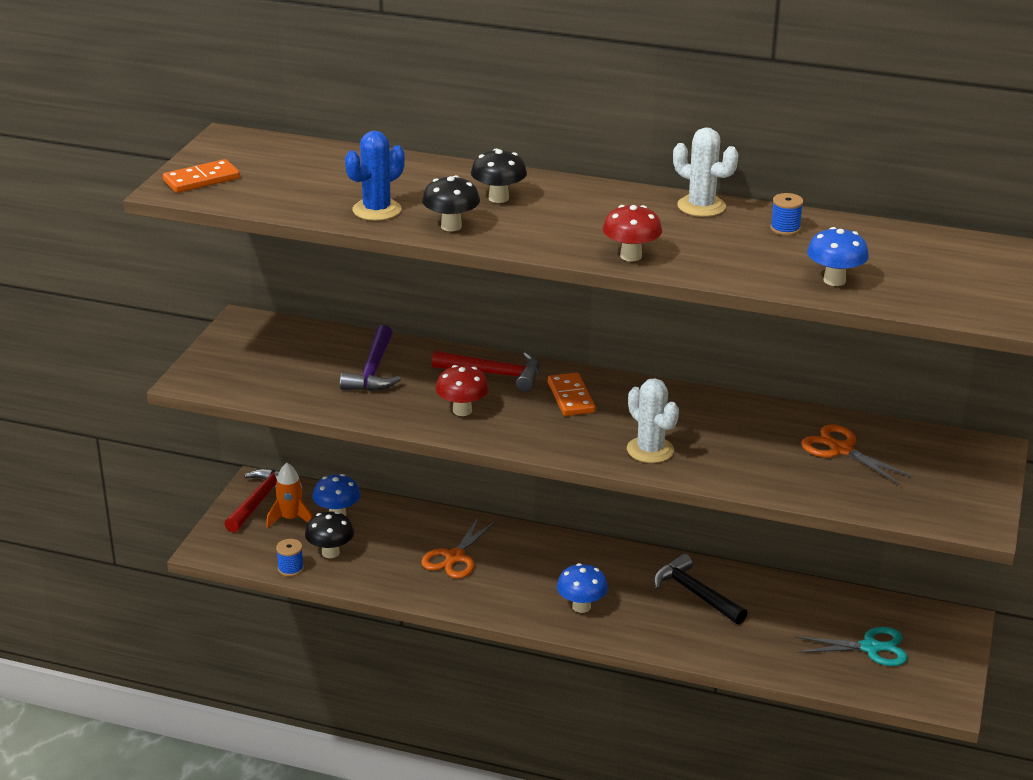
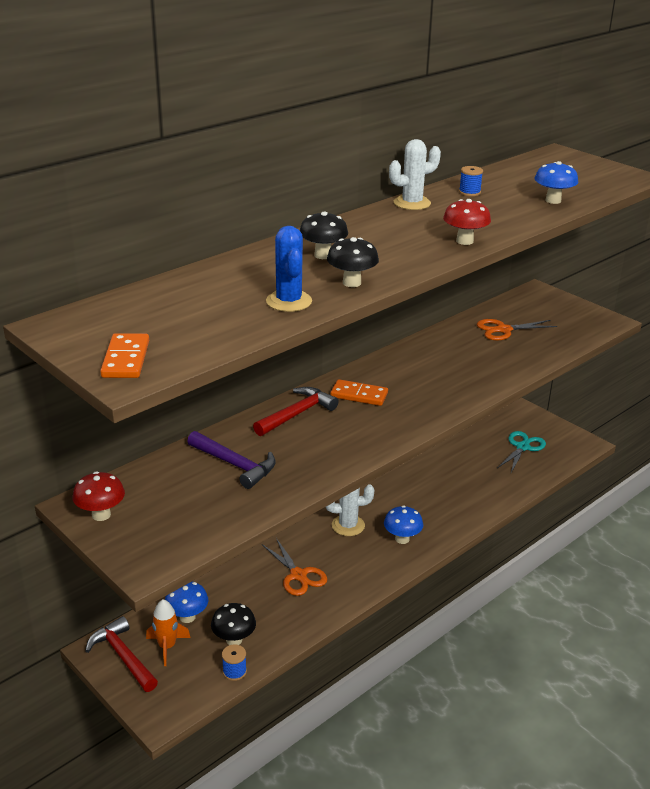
camera: 60 degrees left, 0 degrees up
(462, 410) = (333, 444): red mushroom -> red mushroom (101, 515)
(650, 450) = (452, 389): white cactus -> white cactus (348, 525)
(695, 593) = (425, 487): black hammer -> none

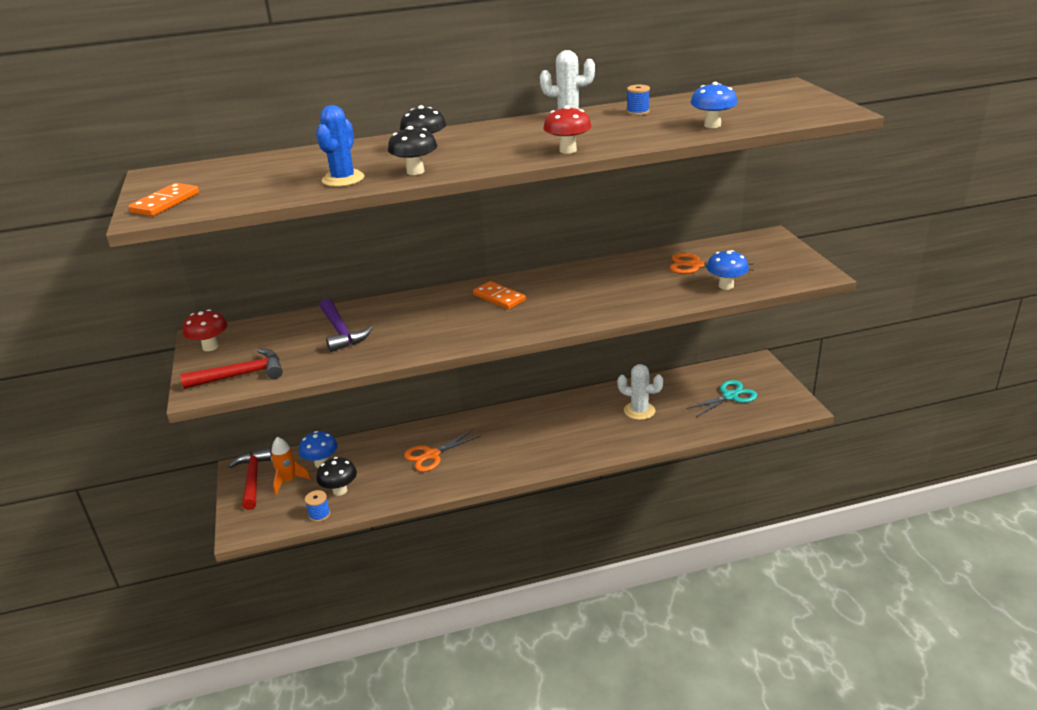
camera: 30 degrees right, 0 degrees up
(297, 414) = (431, 303): red hammer -> red hammer (241, 375)
(298, 575) = (431, 455): orange scissors -> orange scissors turned 60 degrees clockwise
(348, 525) = (507, 426): white cactus -> white cactus (639, 411)
(402, 539) = (544, 448): blue mushroom -> blue mushroom (726, 286)

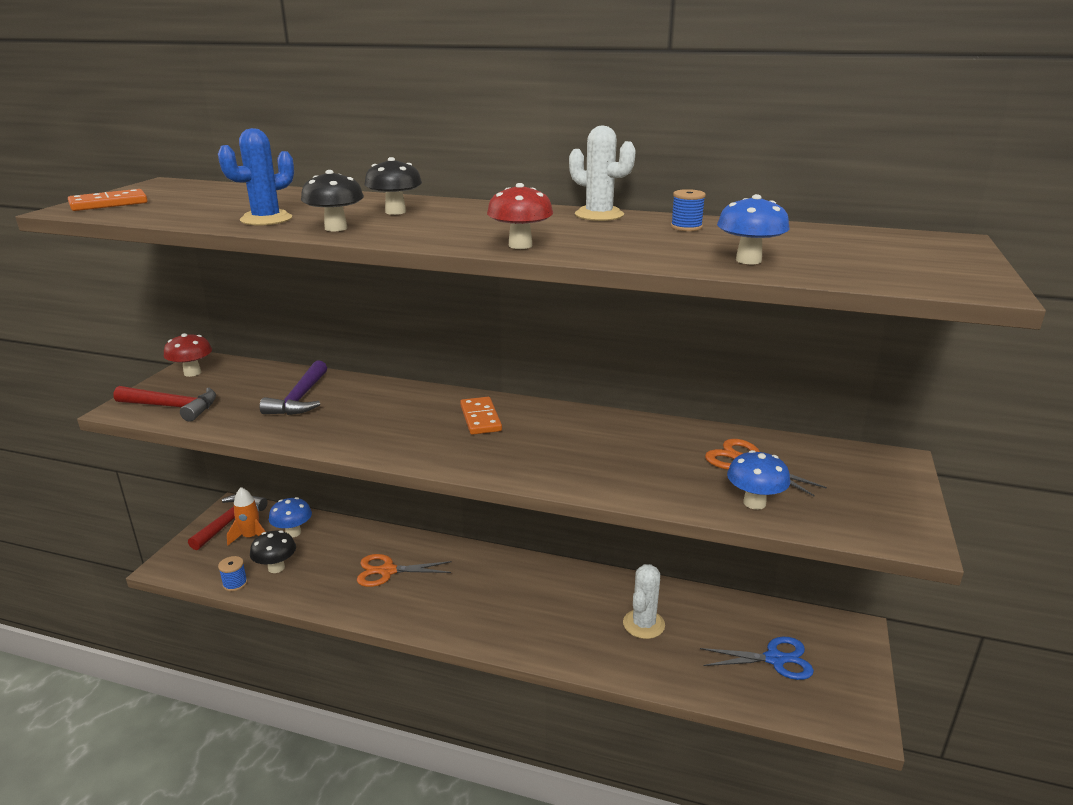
camera: 30 degrees right, 5 degrees down
(639, 411) = (643, 624): white cactus -> white cactus turned 60 degrees clockwise
(730, 396) = (775, 659): turquoise scissors -> blue scissors

